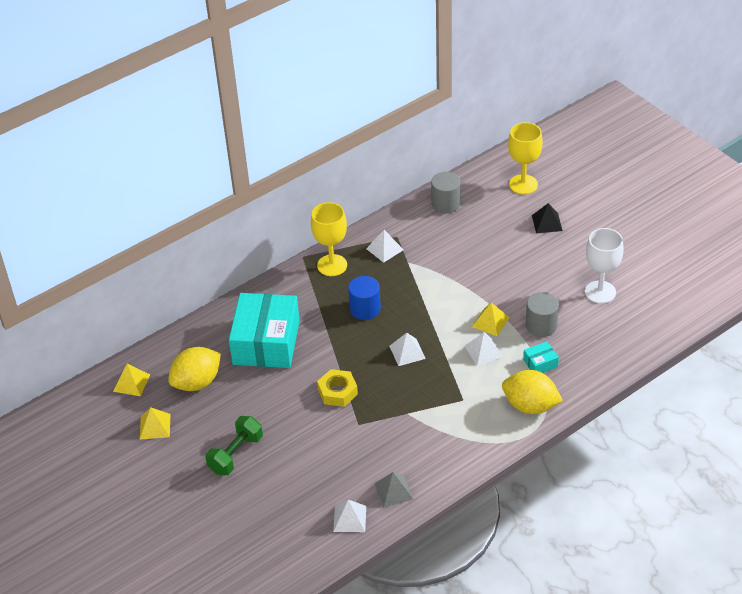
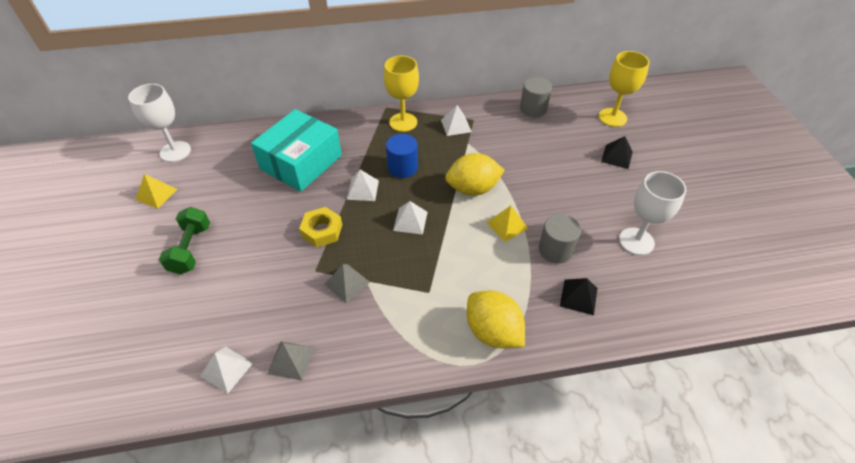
camera: 25 degrees right, 5 degrees up
(131, 383) = (175, 151): yellow pyramid -> white goblet
(197, 382) = (220, 172): yellow lemon -> yellow lemon (473, 189)
(236, 454) = (191, 249): green dumbbell -> green dumbbell turned 60 degrees counterclockwise
(392, 421) = (347, 283): none -> grey pyramid
(483, 351) = (482, 251): white pyramid -> white pyramid (363, 189)
(540, 363) = (531, 289): turquoise box -> none
(578, 354) = (578, 297): none -> black pyramid

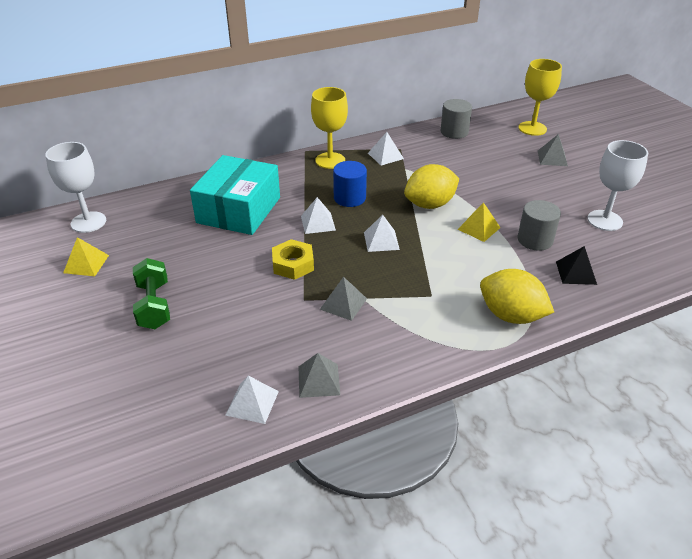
camera: 15 degrees left, 10 degrees down
(617, 156) = (552, 158): black pyramid -> grey pyramid

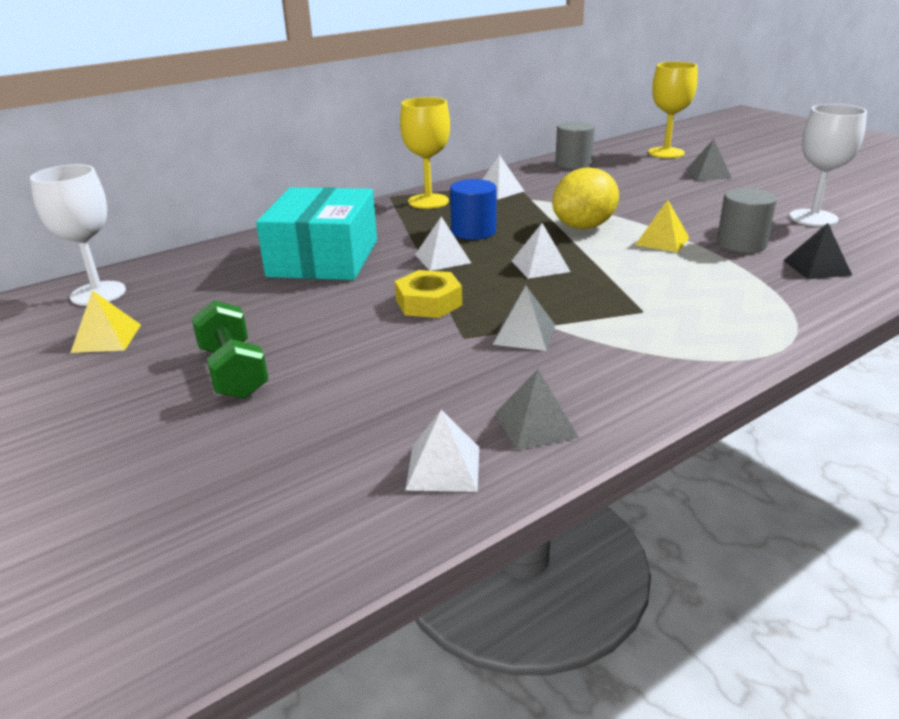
camera: 10 degrees left, 10 degrees down
(511, 315) = (765, 318): yellow lemon -> none

